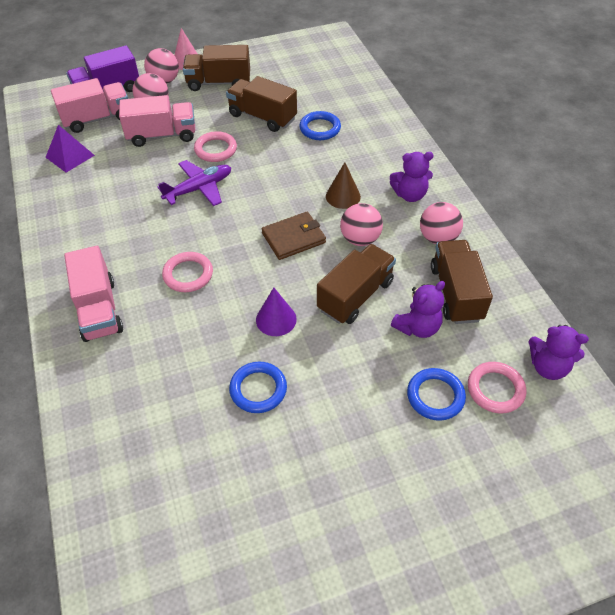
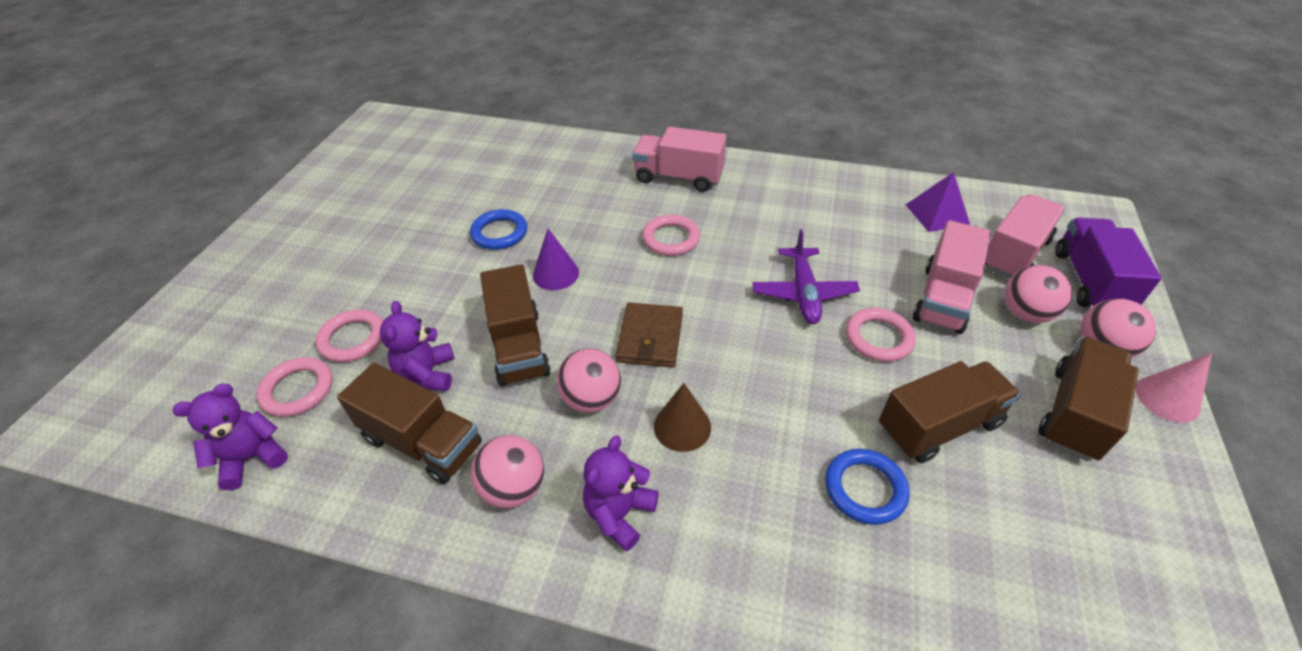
camera: 125 degrees right, 5 degrees down
(97, 119) = (1013, 253): pink truck -> pink truck turned 150 degrees counterclockwise
(435, 396) = (353, 339): blue ring -> pink ring

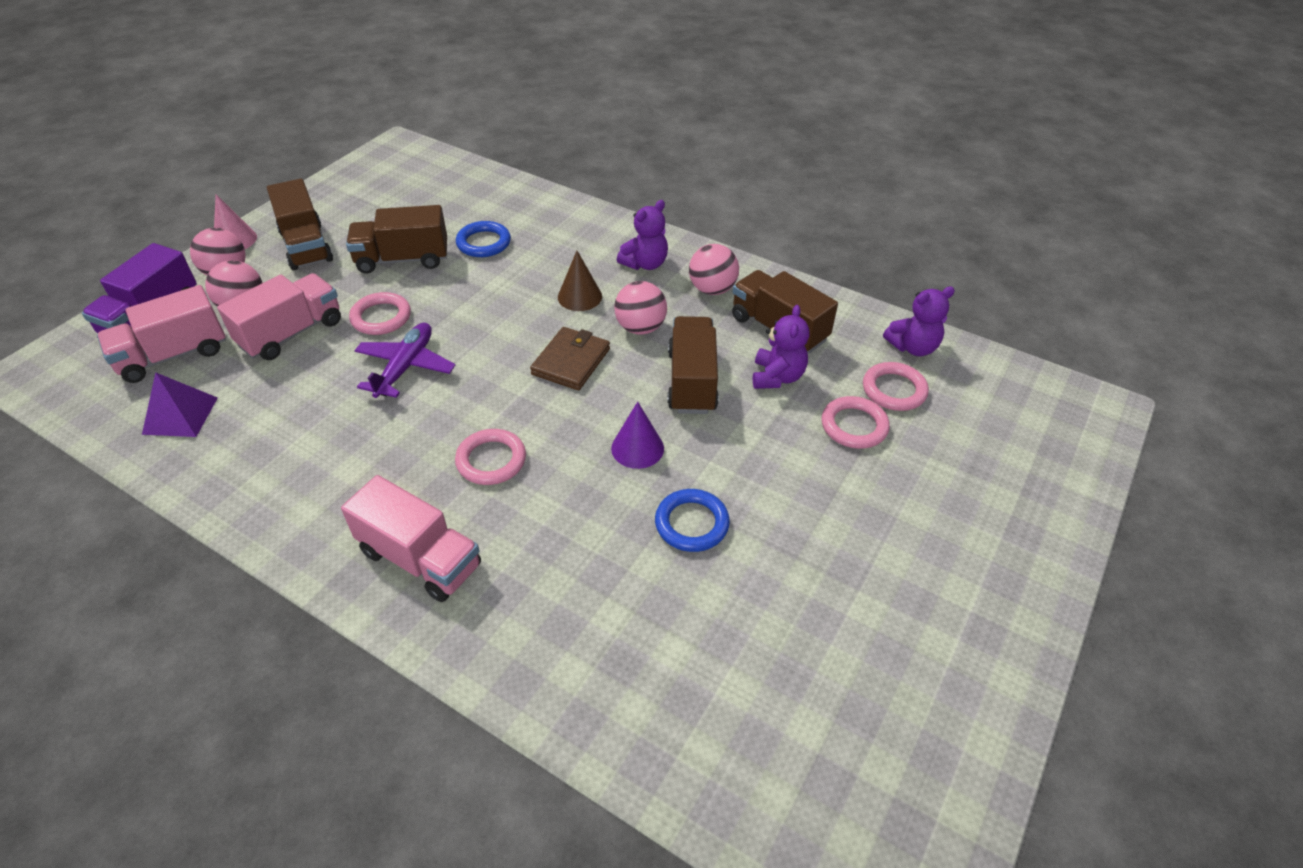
camera: 165 degrees left, 0 degrees up
(1074, 413) = (306, 246): brown truck -> brown truck turned 75 degrees counterclockwise

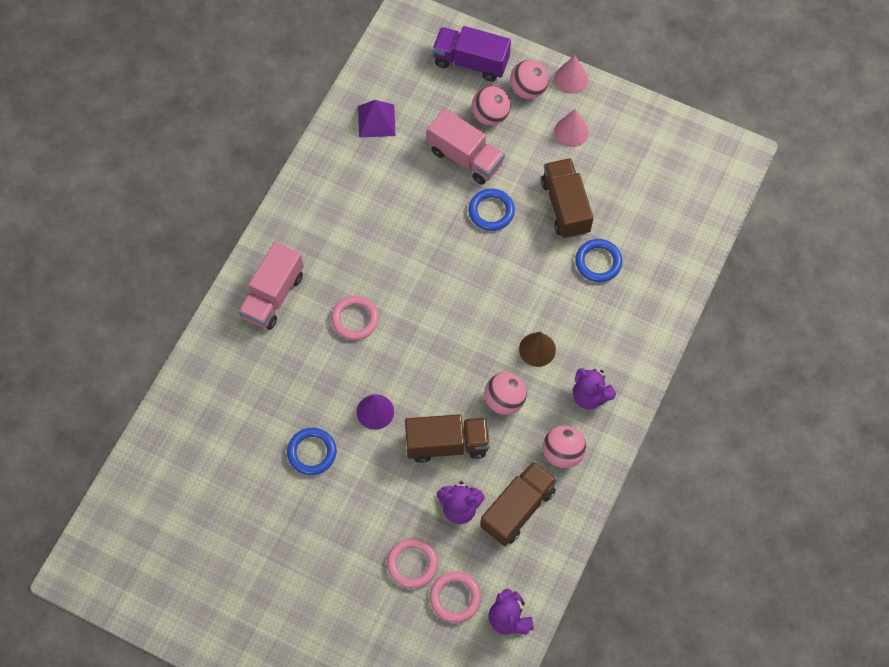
camera: 85 degrees right, 20 degrees up
(173, 355) = (433, 92): pink truck -> none
(306, 246) = (571, 131): brown truck -> pink cone
(381, 317) = (491, 211): pink ring -> blue ring
(406, 367) = (439, 243): purple plane -> none
(571, 361) = (458, 354): brown wallet -> none

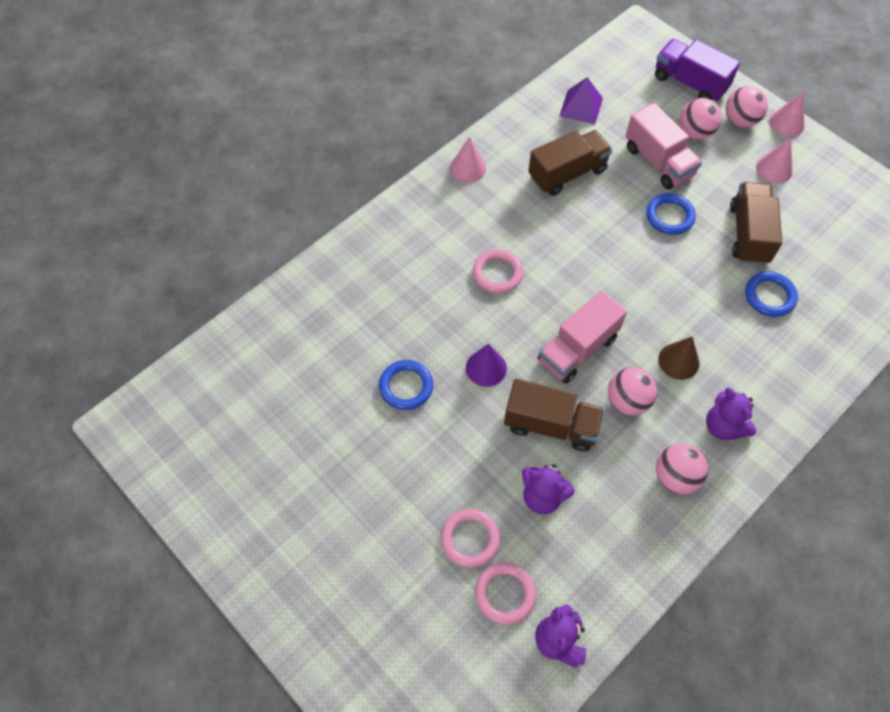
camera: 20 degrees right, 5 degrees down
(273, 296) = (424, 228): pink truck -> pink truck (577, 349)
(291, 221) = (468, 168): none -> pink cone
(517, 508) = (607, 520): brown truck -> brown truck (567, 173)

